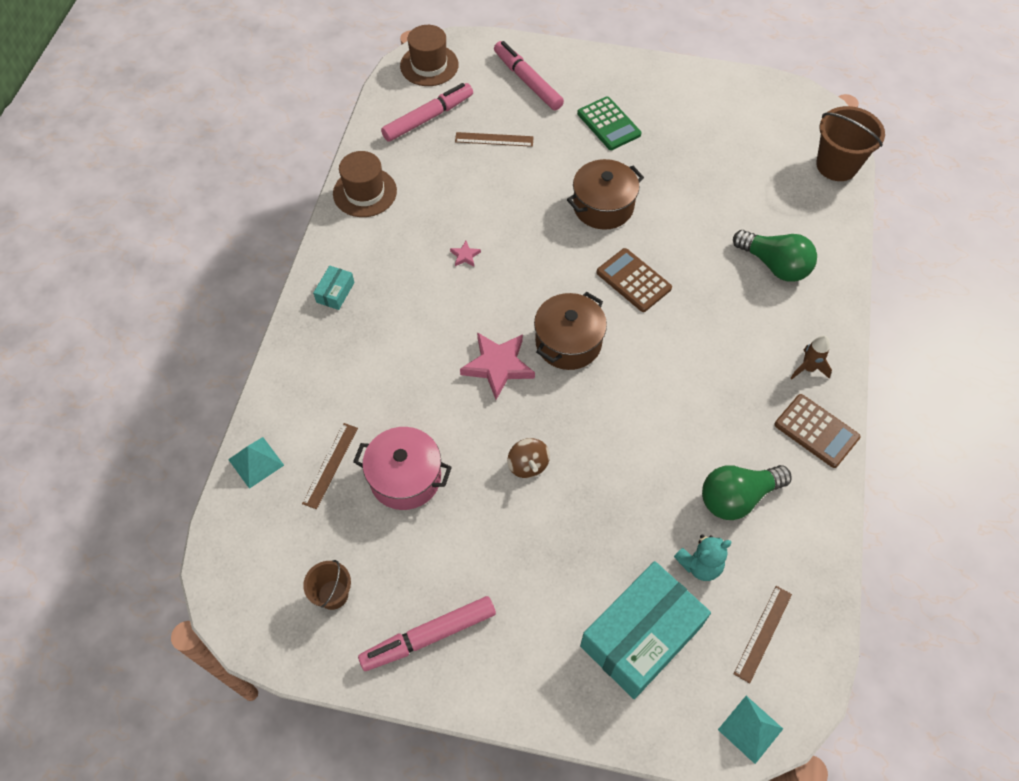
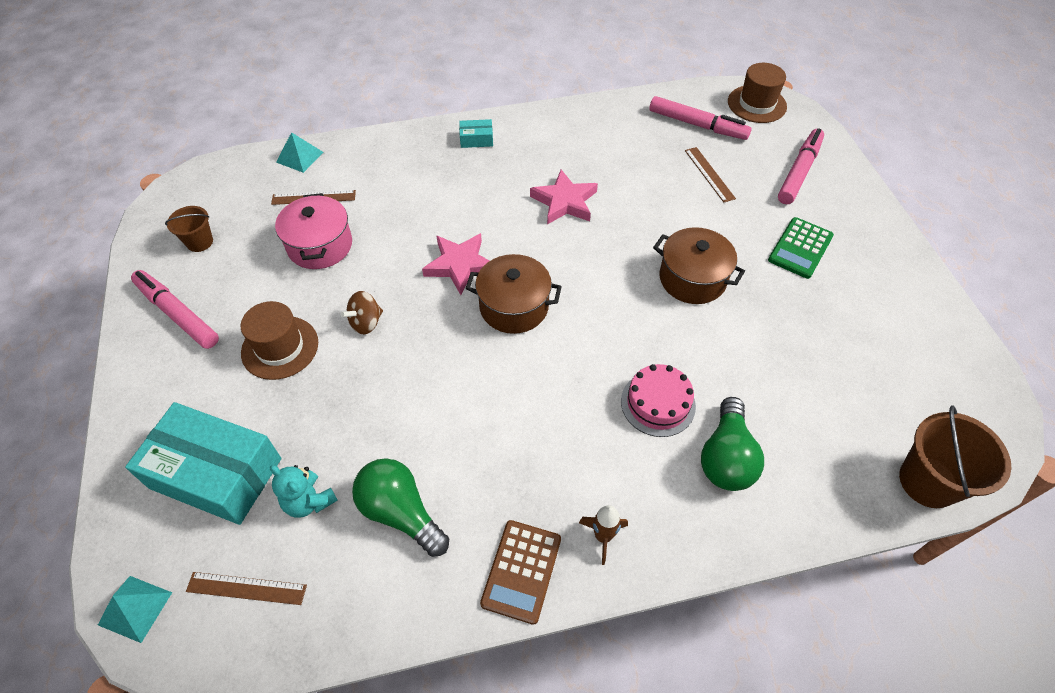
camera: 65 degrees right, 5 degrees down
(365, 192) = (587, 118): brown hat -> brown hat (280, 347)
(465, 256) = (564, 202): pink star -> pink star, size x2.25
(633, 280) = (618, 333): brown calculator -> none
(711, 284) = (658, 403): none -> pink cake

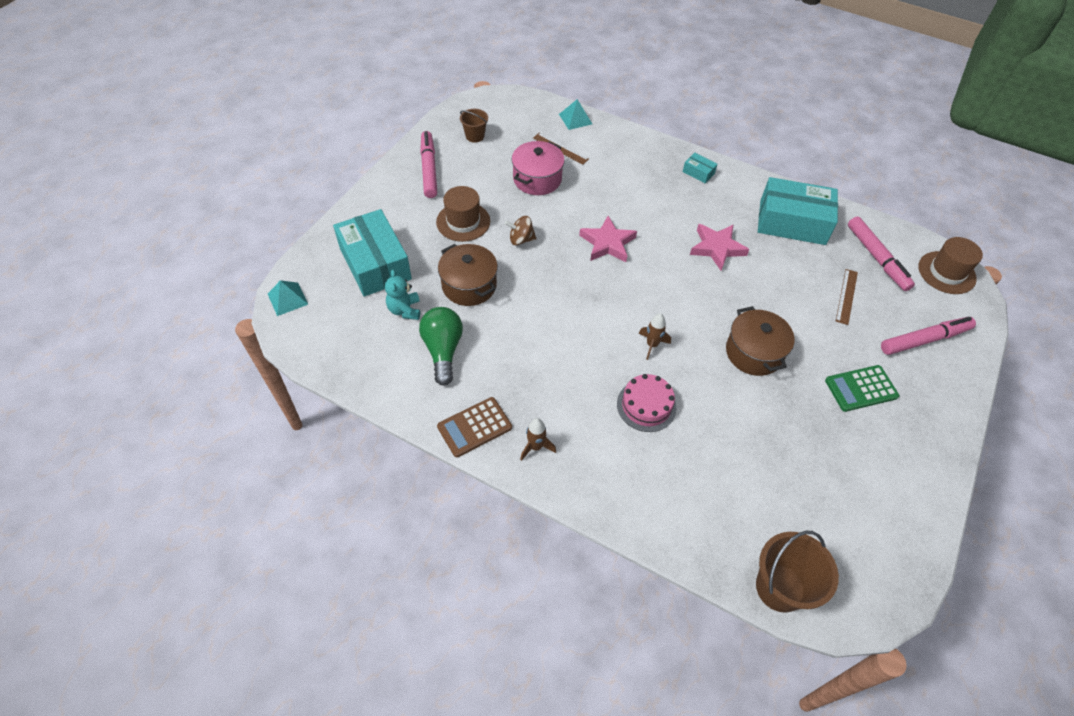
camera: 40 degrees right, 0 degrees up
(246, 588) = (340, 328): brown ruler -> none
(514, 306) = (615, 289): brown pot -> brown pot (469, 285)
(602, 136) = (792, 222): none -> turquoise box
(602, 338) = (652, 345): none -> brown rocket
(726, 457) = (656, 466): green light bulb -> none

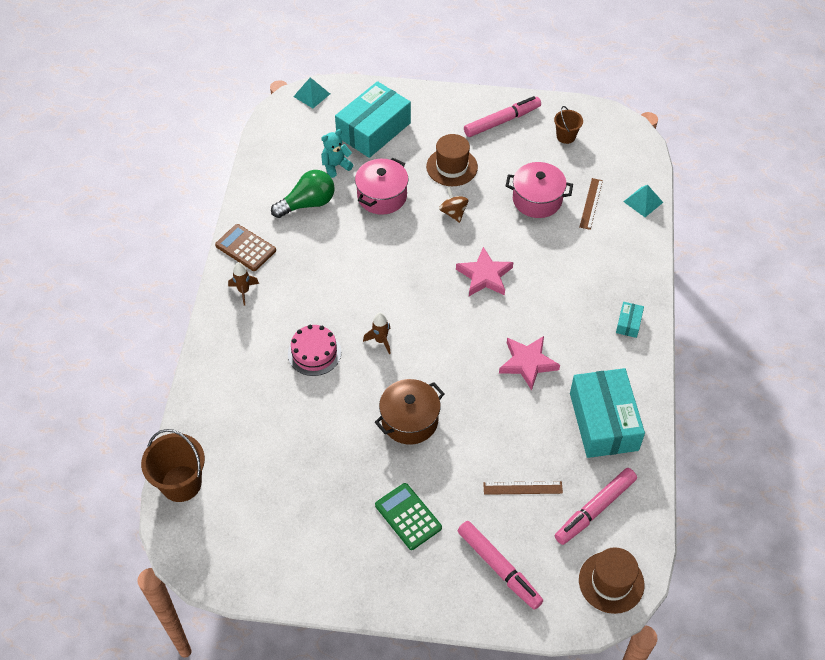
camera: 70 degrees right, 0 degrees up
(469, 285) = (382, 196): brown pot -> pink pot

